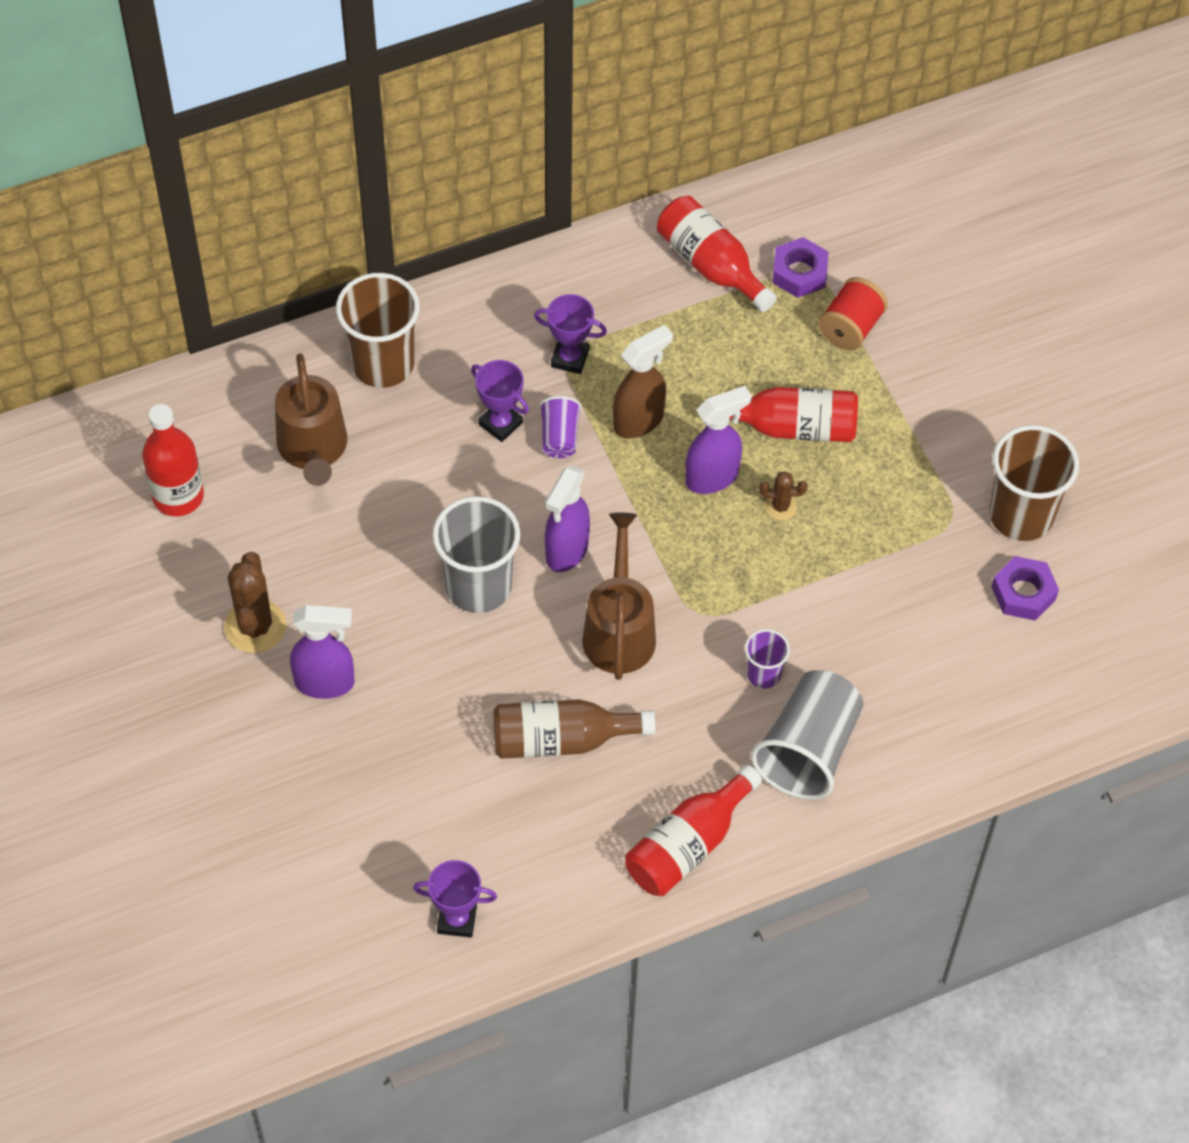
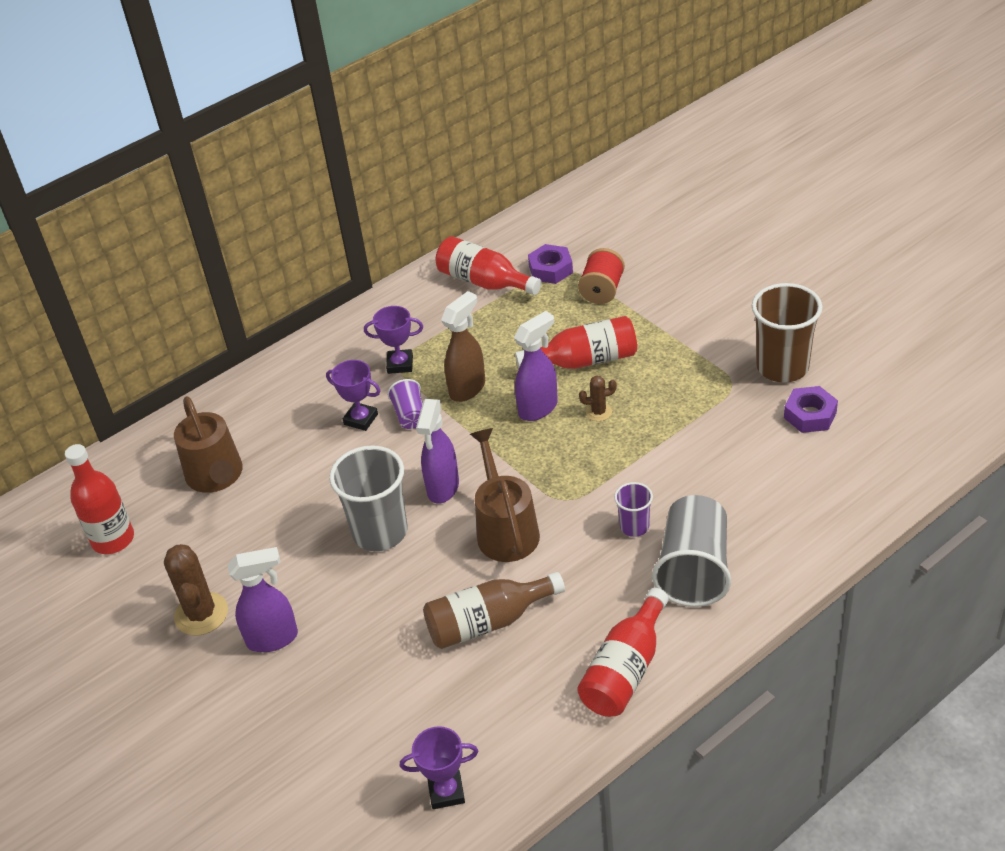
camera: 10 degrees left, 15 degrees down
(382, 364) = (256, 406): brown cup -> none

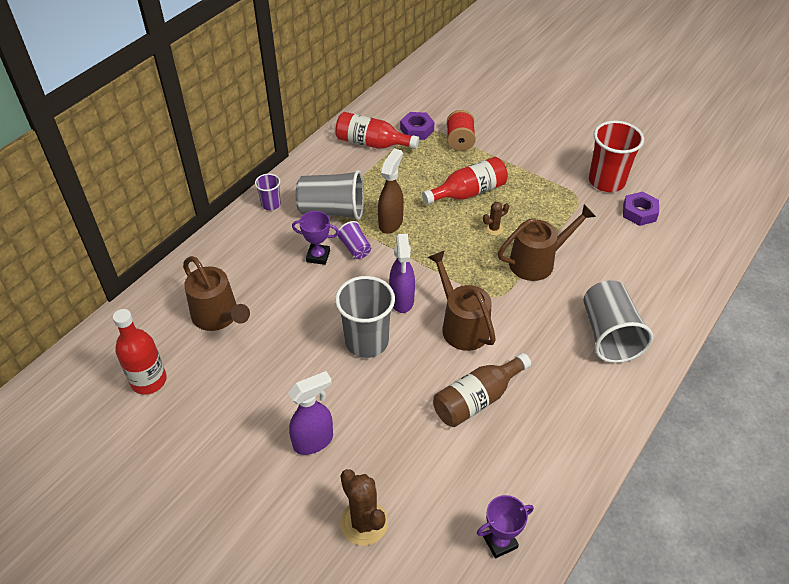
camera: 20 degrees left, 5 degrees up
(201, 614) = (246, 431): brown cactus -> brown cactus (364, 523)
(400, 364) = (332, 211): purple trophy -> grey cup
(538, 408) = (449, 231): purple spray bottle -> none
(625, 670) = (593, 418): red bottle -> none
(634, 526) = (554, 309): purple cup -> purple cup (271, 204)
(639, 462) = (537, 261): none -> brown watering can
(782, 367) = (606, 181): brown cup -> red cup

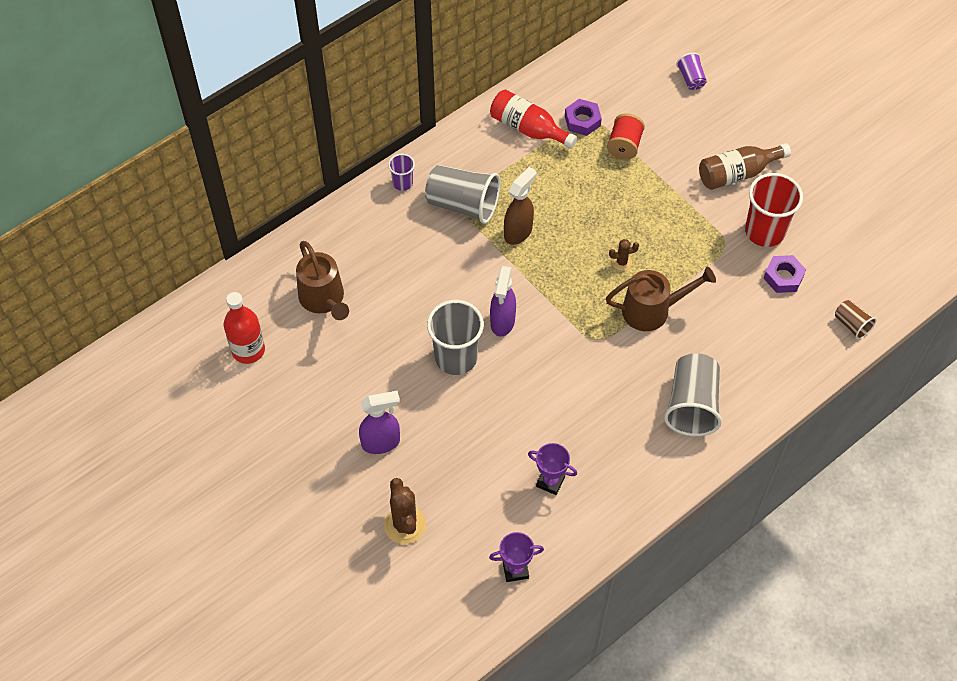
camera: 15 degrees right, 10 degrees up
(318, 256) = (434, 255): purple trophy -> purple trophy (550, 482)
(355, 248) = (473, 254): purple cup -> purple cup (691, 79)
(461, 325) = (551, 362): brown watering can -> none
(468, 192) = (610, 213): red bottle -> none
(477, 399) = (541, 439): brown bottle -> brown bottle (737, 174)
(716, 237) = (852, 325): none -> brown cup

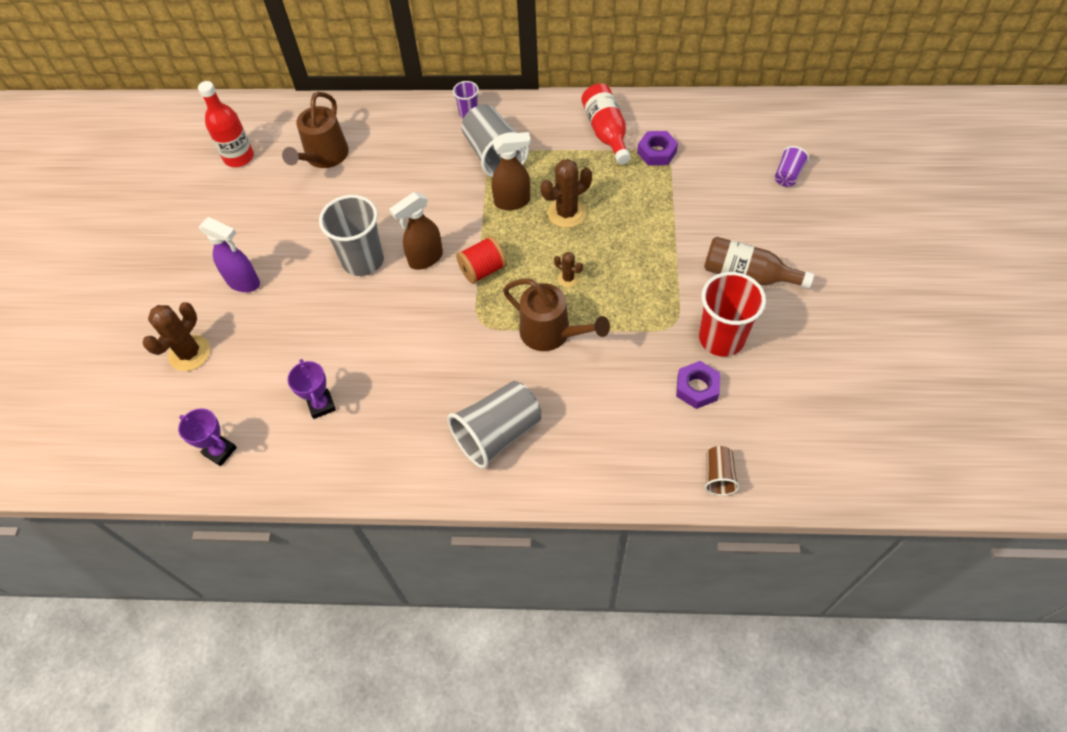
camera: 45 degrees right, 0 degrees up
(502, 322) = (425, 259): purple spray bottle -> brown spray bottle
(568, 213) = (566, 213): none -> brown cactus
(624, 146) = (671, 192): red spool -> red spool (482, 270)

